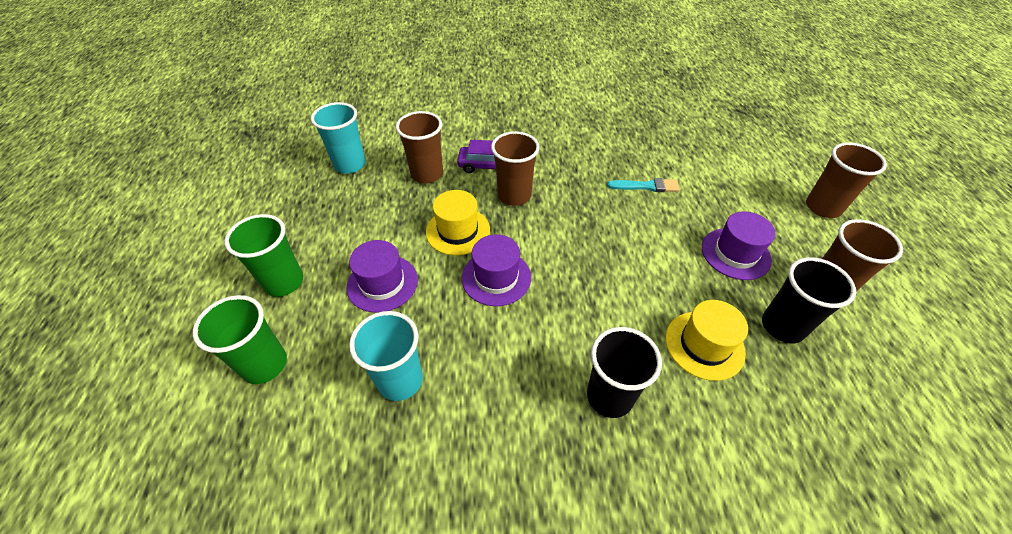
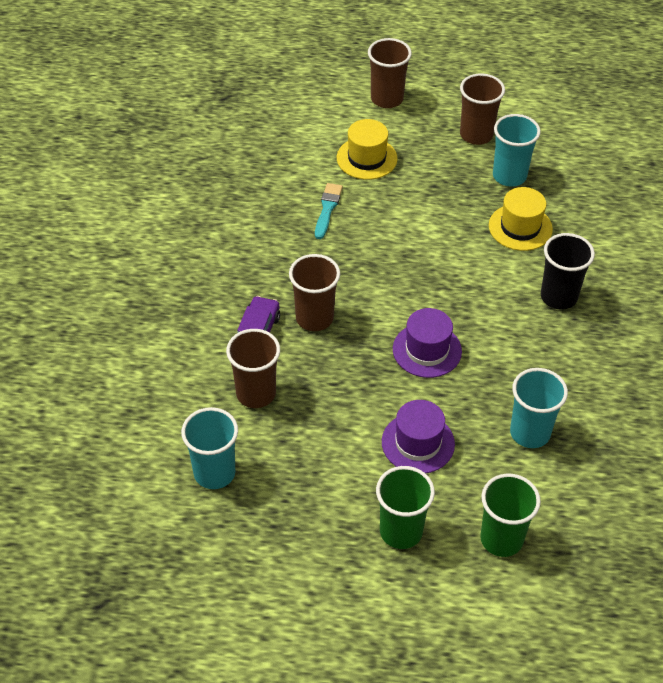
camera: 80 degrees left, 0 degrees up
(458, 231) = (357, 373): yellow hat -> yellow hat (366, 158)
(735, 253) = (430, 176): purple hat -> none
(782, 326) = (509, 176): black cup -> turquoise cup

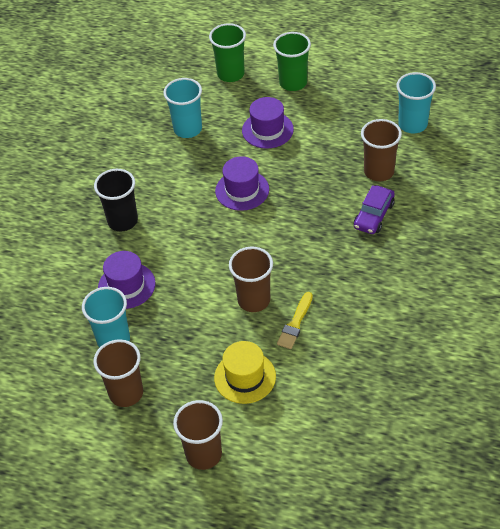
camera: 165 degrees left, 0 degrees up
(314, 318) = (325, 223): brown cup -> brown cup (254, 300)
(327, 209) = (295, 323): turquoise brush -> yellow brush
(520, 227) = (126, 285): yellow hat -> purple hat

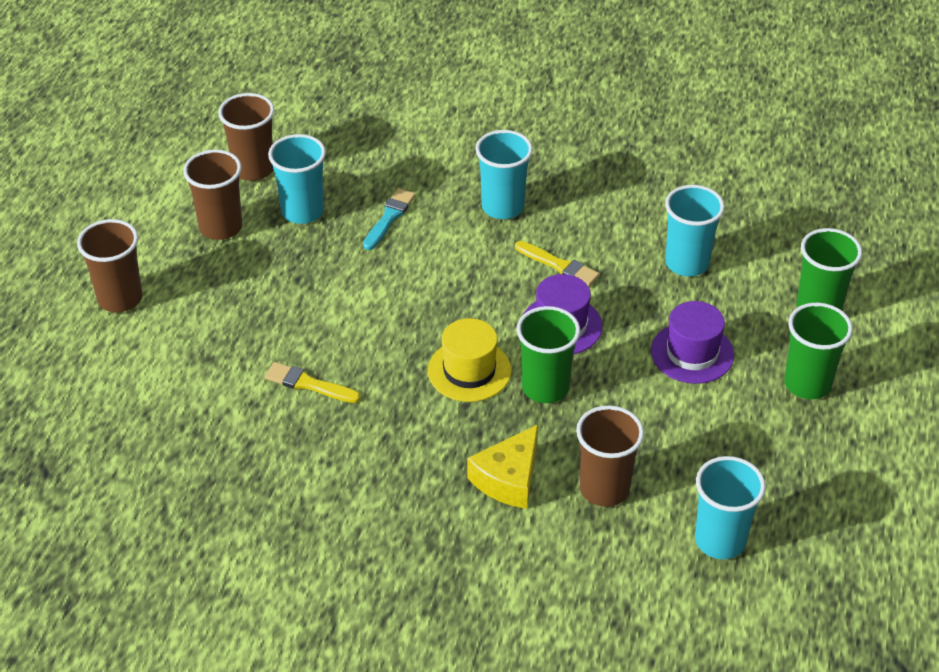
camera: 85 degrees right, 5 degrees down
(122, 221) = (502, 207): black cup -> turquoise cup
(126, 285) = (389, 217): purple hat -> turquoise brush
(185, 191) = (559, 265): none -> yellow brush
(245, 377) = (227, 334): yellow hat -> yellow hat (469, 370)
(254, 300) = (353, 341): brown cup -> brown cup (253, 169)
(297, 198) = (545, 387): none -> green cup
(373, 215) = (508, 478): purple car -> yellow cheese

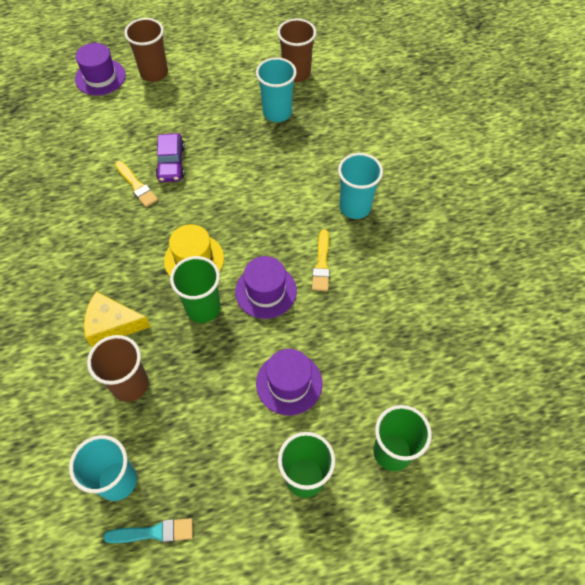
camera: 60 degrees right, 15 degrees up
(72, 356) = (100, 77): none -> purple hat
(221, 227) = (238, 84): brown cup -> none
(299, 338) = (171, 163): none -> purple car
(308, 384) = (136, 186): yellow brush -> yellow brush turned 150 degrees clockwise
(389, 217) = (302, 155): turquoise brush -> turquoise brush (154, 532)
(687, 263) = (378, 340): turquoise cup -> none

